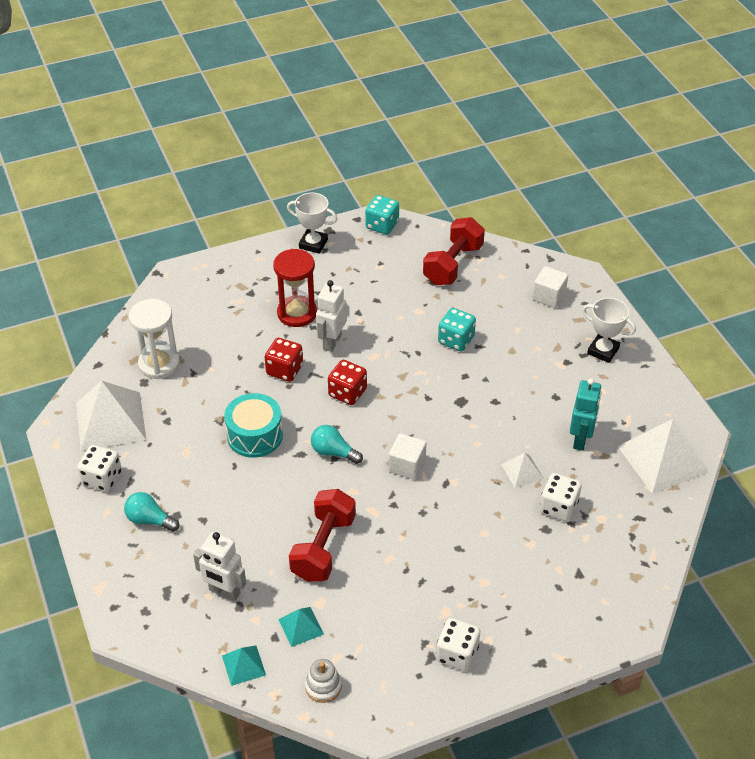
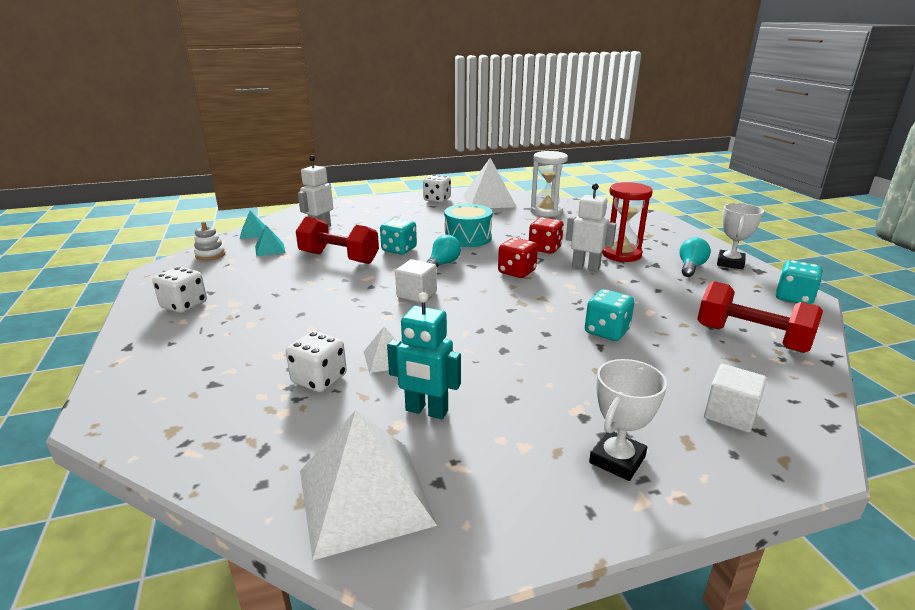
camera: 95 degrees right, 20 degrees down
(150, 520) = (395, 210): turquoise light bulb -> turquoise light bulb (690, 267)
(294, 495) = (399, 249): none -> turquoise dice

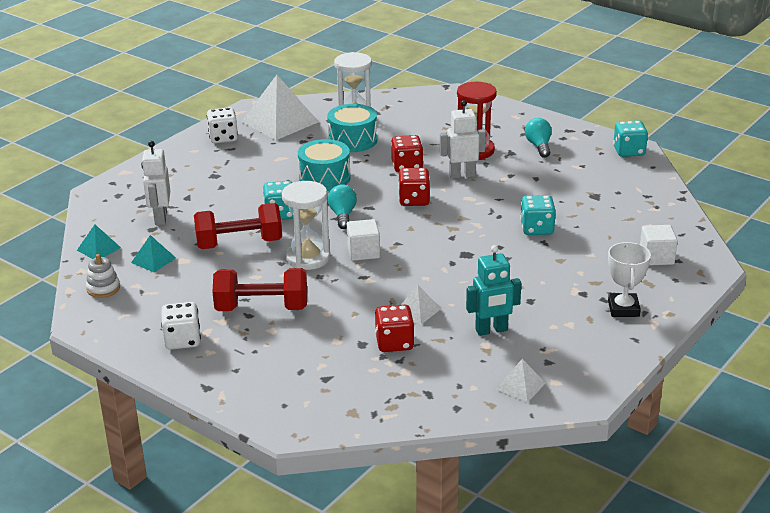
camera: 35 degrees left, 5 degrees up
(319, 379) = (394, 343): white dice -> red dice
(364, 497) = (520, 386): white pyramid -> white pyramid, size x0.48
(368, 283) = (308, 258): none -> white hourglass
(525, 222) = (353, 140): none -> turquoise drum
(730, 263) = (562, 131): white trophy -> none
(751, 338) = (628, 198): red dumbbell -> red dumbbell (262, 308)

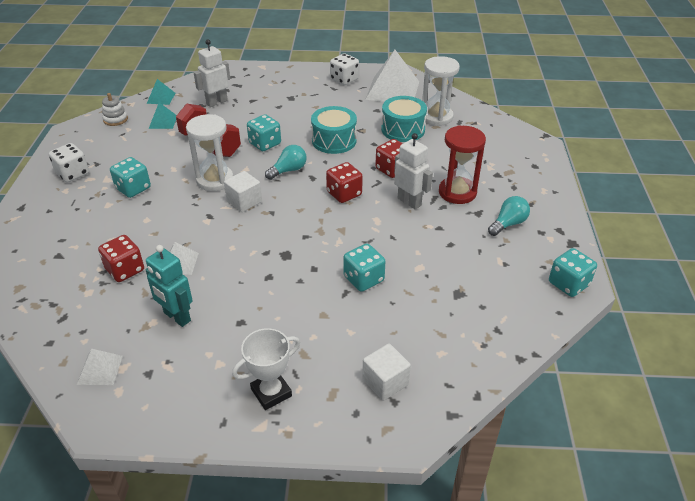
camera: 55 degrees right, 10 degrees up
(262, 308) = (133, 188): red dumbbell -> turquoise dice

